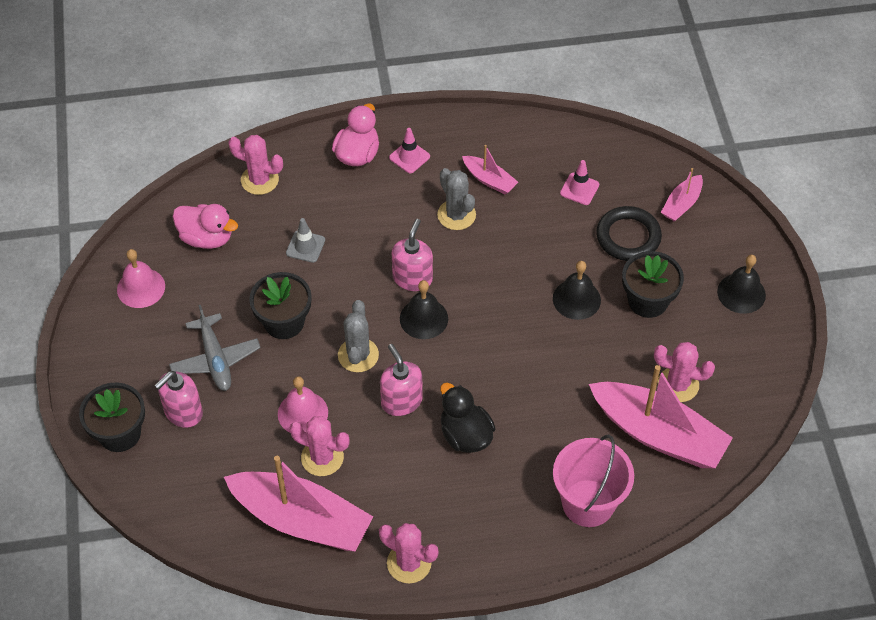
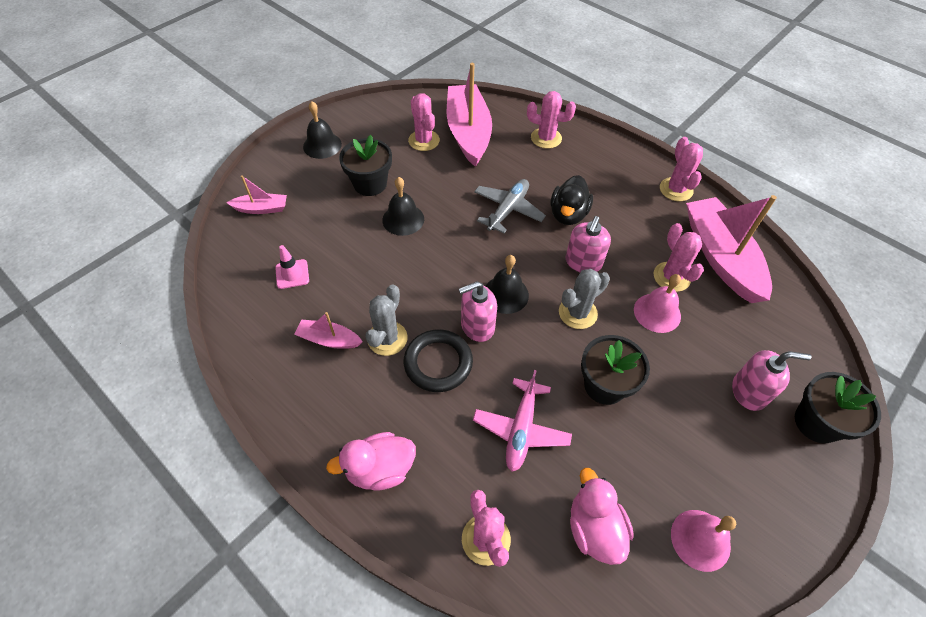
camera: 130 degrees left, 0 degrees up
(215, 359) = (687, 408): grey plane -> grey plane (508, 210)
(305, 246) = (521, 429): grey traffic cone -> pink plane
(409, 157) = (349, 420): pink traffic cone -> none
(489, 180) = (329, 339): pink boat -> pink boat turned 75 degrees counterclockwise
(588, 503) = (546, 138): pink bucket -> pink cactus
(628, 237) = (319, 221): black ring -> black ring (438, 363)

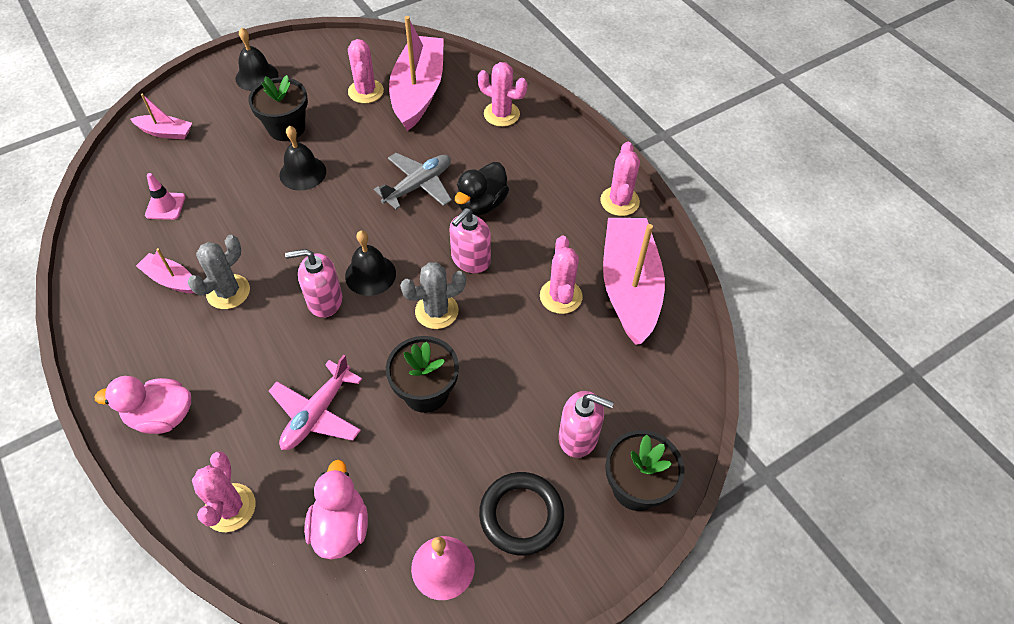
camera: 15 degrees right, 0 degrees up
(438, 363) = (267, 328): black ring -> black ring (521, 515)
(657, 312) = (523, 330): pink bell -> none

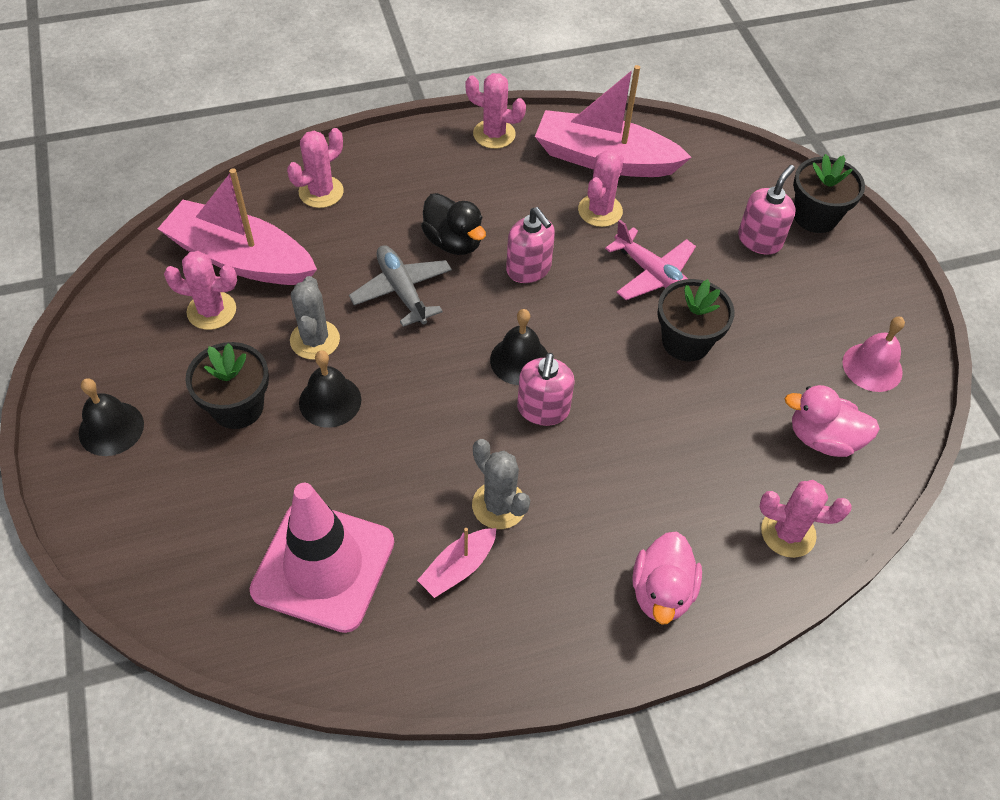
camera: 75 degrees left, 0 degrees up
(165, 132) = (172, 556): pink boat -> none
(165, 206) = (323, 566): pink traffic cone -> pink traffic cone, size x2.43
(317, 413) = (691, 439): pink plane -> pink plane (653, 275)
(436, 311) = (588, 312): grey cactus -> grey cactus (315, 340)
(521, 515) = (830, 300): black ring -> none
(560, 296) = (600, 211): pink cactus -> pink cactus turned 75 degrees counterclockwise

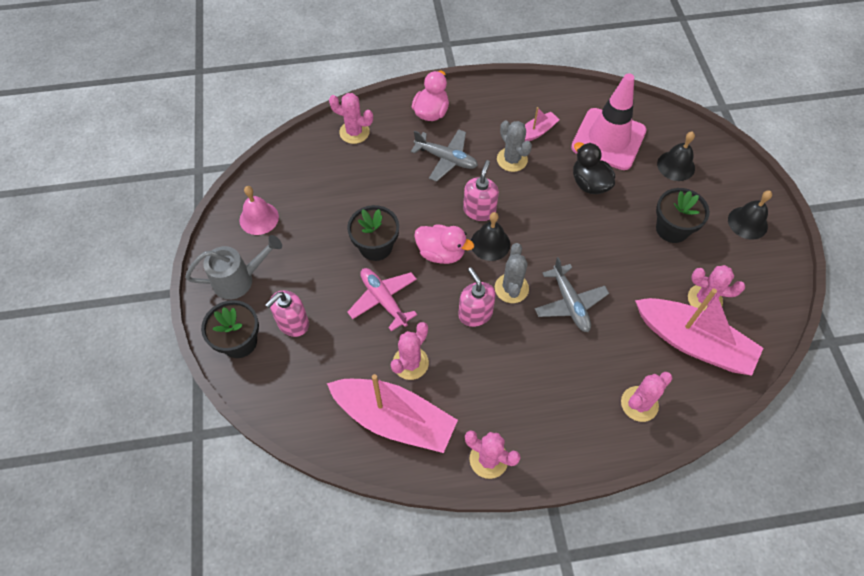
camera: 170 degrees left, 5 degrees up
(315, 340) = (628, 270): grey cactus -> grey cactus (511, 288)
(330, 401) = (614, 227): black bell -> black bell (676, 166)
(453, 242) = (530, 343): black duck -> black duck (589, 183)
(613, 495) = (446, 159): none -> grey plane
(822, 438) = (312, 178): pink duck -> pink duck (441, 253)
(854, 283) = (239, 279): none -> grey watering can

